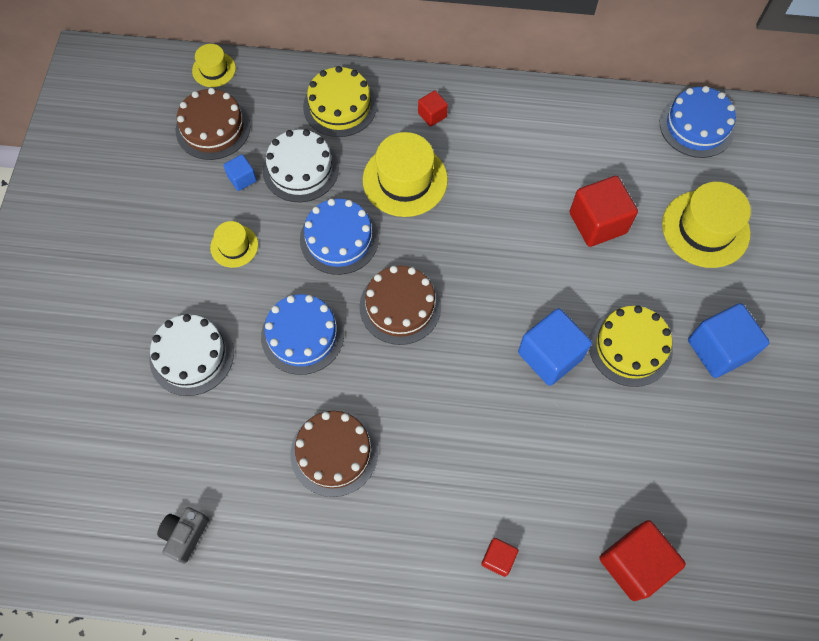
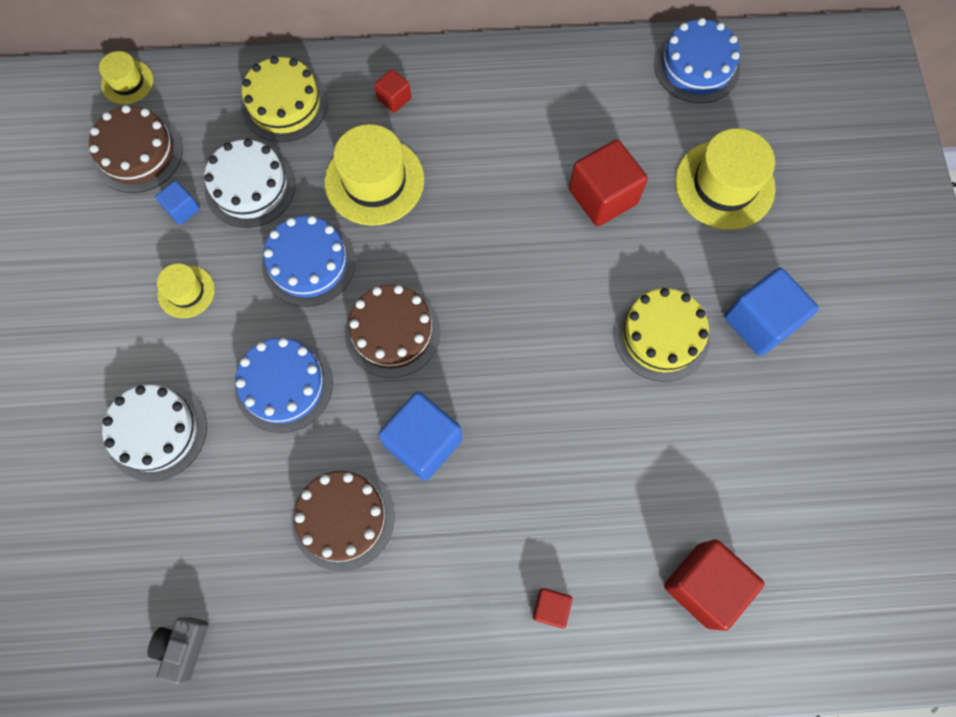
camera: 10 degrees left, 5 degrees up
(550, 356) = (572, 361): blue cube -> blue cube (423, 442)

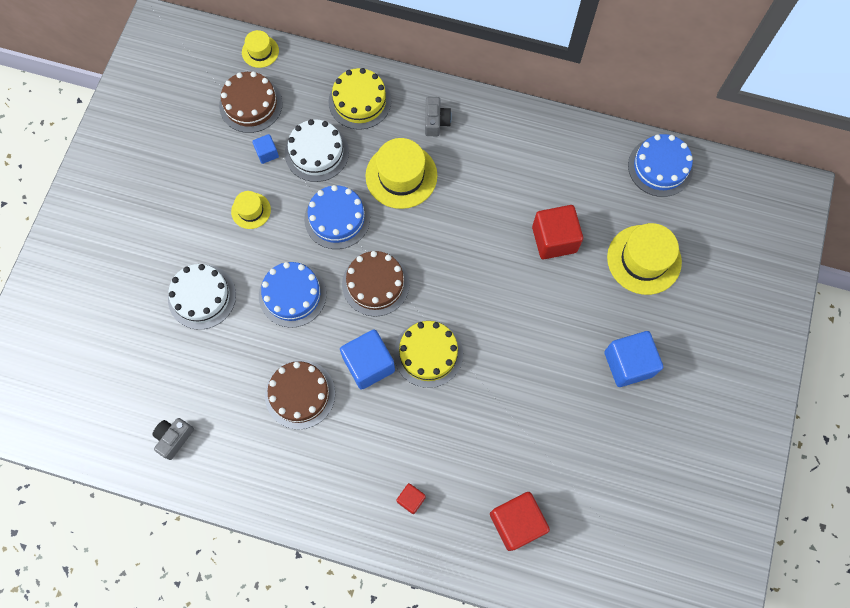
camera: 20 degrees right, 0 degrees up
(394, 99) = (436, 121): red cube -> grey camera
(661, 335) = (556, 349): yellow cake -> yellow cake (428, 353)

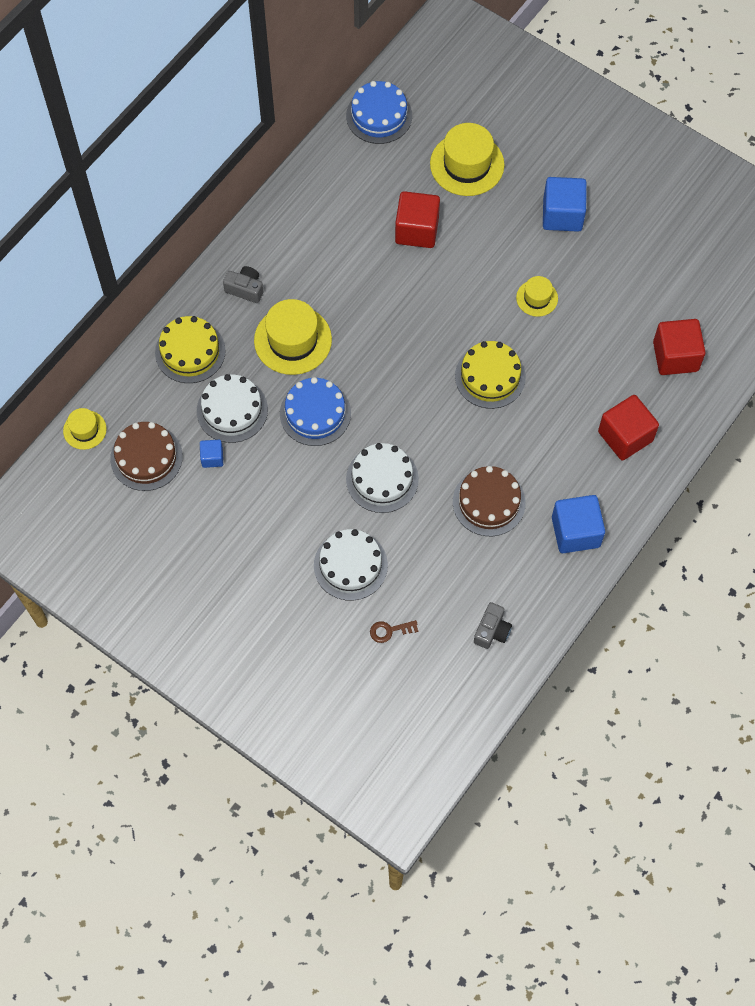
camera: 70 degrees left, 5 degrees down
(150, 350) = (390, 630): none -> brown key
(174, 438) = (492, 631): grey camera -> grey camera turned 120 degrees counterclockwise
(251, 210) = (272, 492): yellow hat -> yellow hat (537, 298)
(292, 295) = (382, 479): blue cake -> white cake
(369, 364) = (481, 431): blue cube -> blue cube (575, 532)
(375, 284) = (400, 400): brown cake -> none
(411, 499) = (625, 436): red cube -> red cube, size x1.96

